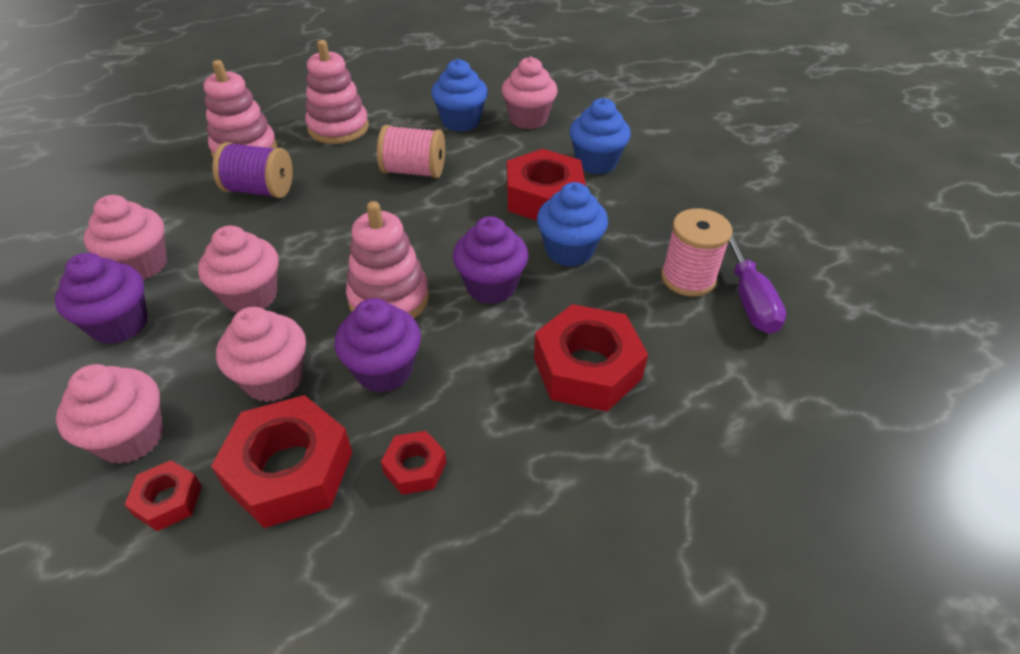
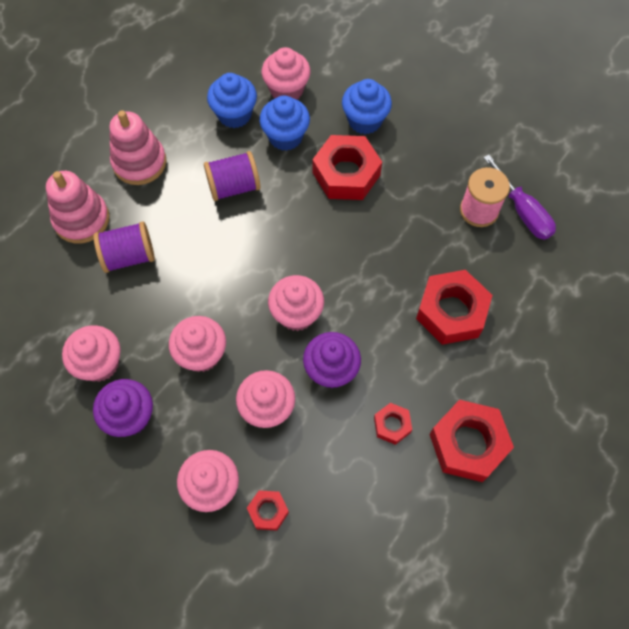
camera: 25 degrees left, 20 degrees up
(290, 470) = (323, 461): red nut -> red nut (468, 443)
(389, 299) = (296, 314): pink stacking toy -> pink cupcake
(414, 171) = (234, 186): pink spool -> purple spool
(491, 286) = (357, 274): purple cupcake -> none
(569, 251) = (391, 219): blue cupcake -> blue cupcake (285, 137)

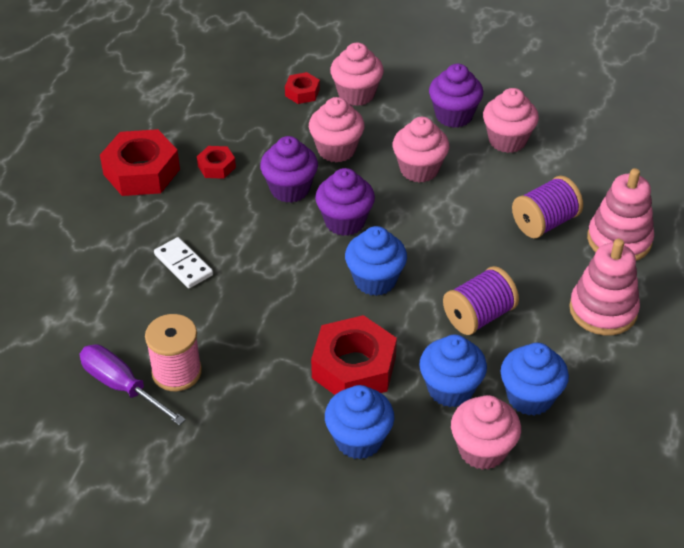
camera: 160 degrees right, 20 degrees down
(296, 314) = (345, 221): pink cupcake -> purple cupcake
(297, 244) = (375, 280): none -> blue cupcake
(451, 312) = (183, 265): red nut -> white domino

